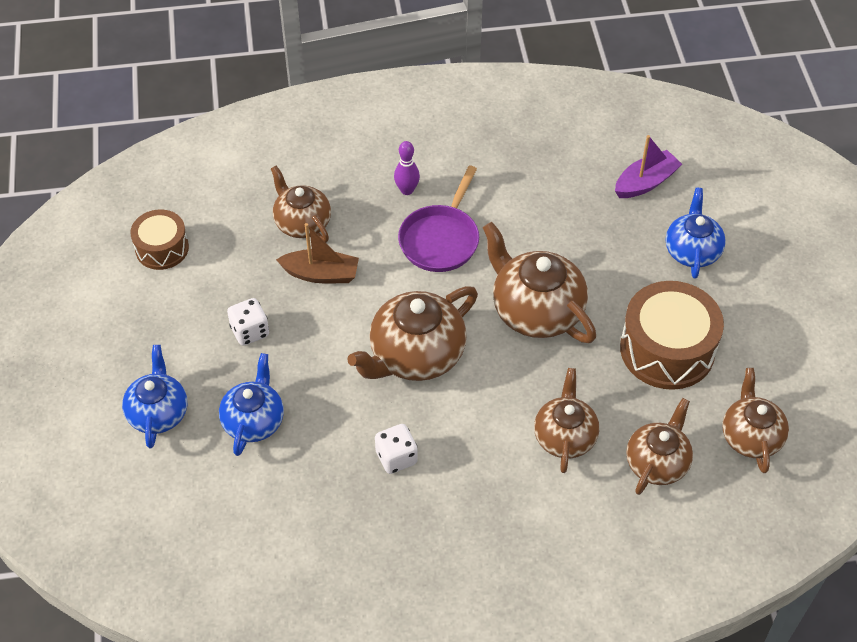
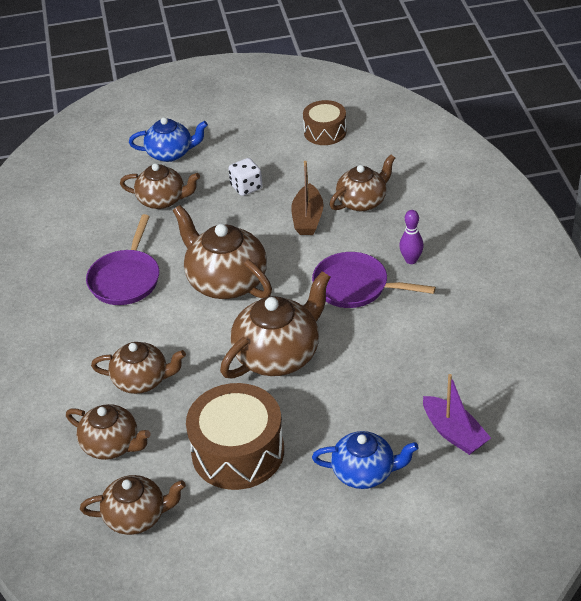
camera: 90 degrees right, 10 degrees down
(254, 421) = (162, 200): blue teapot -> brown teapot
(396, 457) = (126, 279): white dice -> purple pan

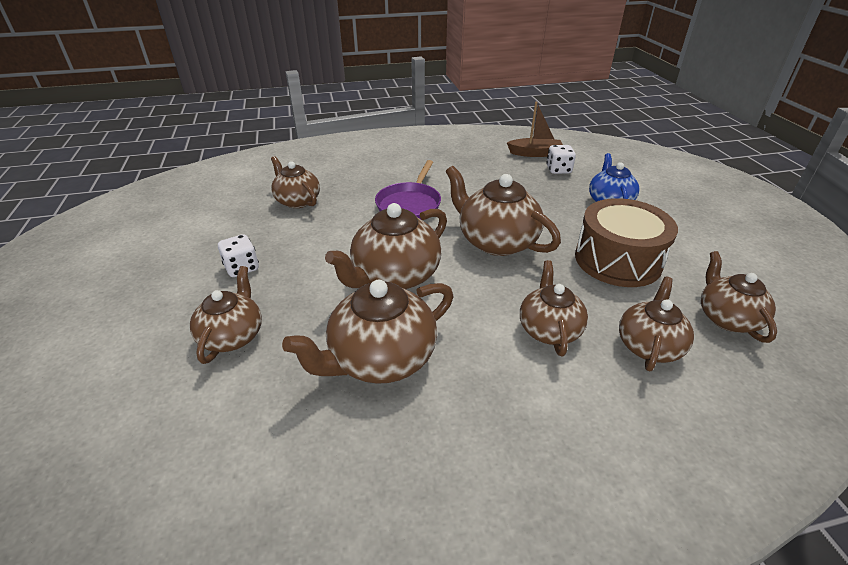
camera: 95 degrees left, 5 degrees down
(126, 279) = (380, 359): purple pan -> brown teapot
(171, 153) = (133, 335): blue teapot -> none
(307, 218) = (310, 228): brown boat -> brown boat (535, 153)
(325, 132) = (176, 220): brown drum -> none
(411, 260) = (381, 181): purple bowling pin -> none
(454, 433) = (558, 170): purple boat -> white dice

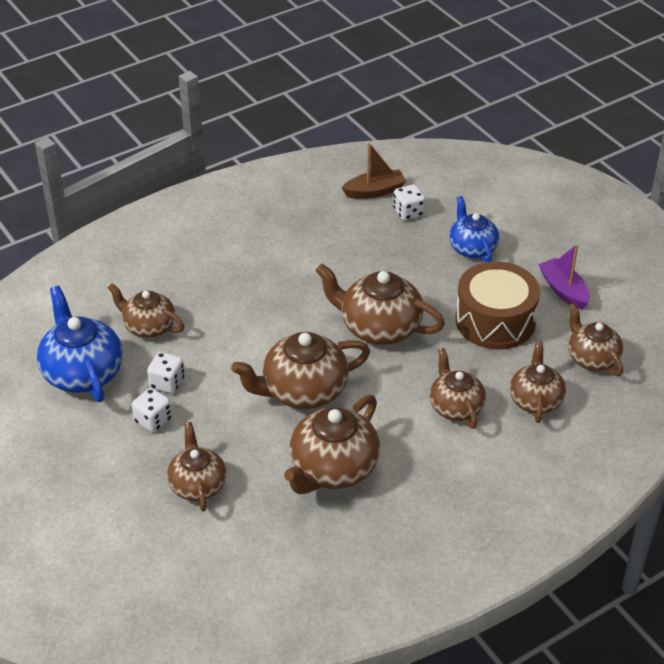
camera: 20 degrees left, 5 degrees up
(219, 220) = (82, 372): none -> blue teapot
(278, 242) = (167, 383): none -> white dice
(394, 276) = (303, 391): brown teapot -> brown teapot turned 45 degrees clockwise
(410, 204) = (272, 302): purple pan -> none
(699, 249) = (563, 290): none -> purple boat

